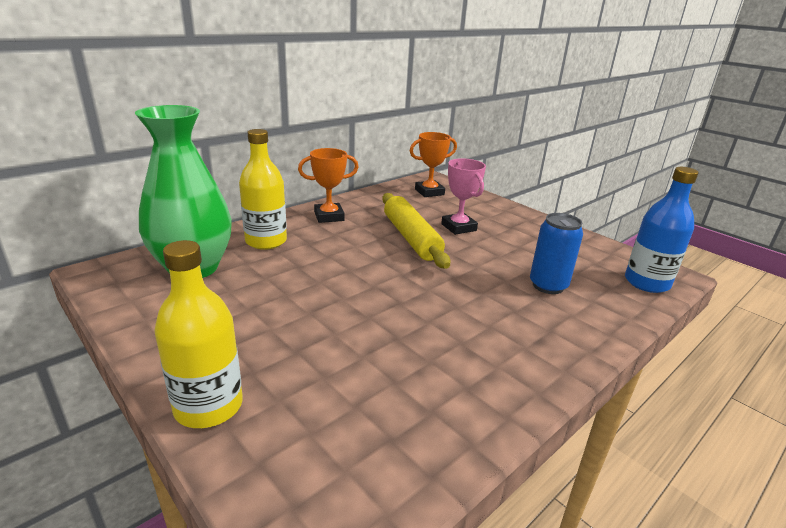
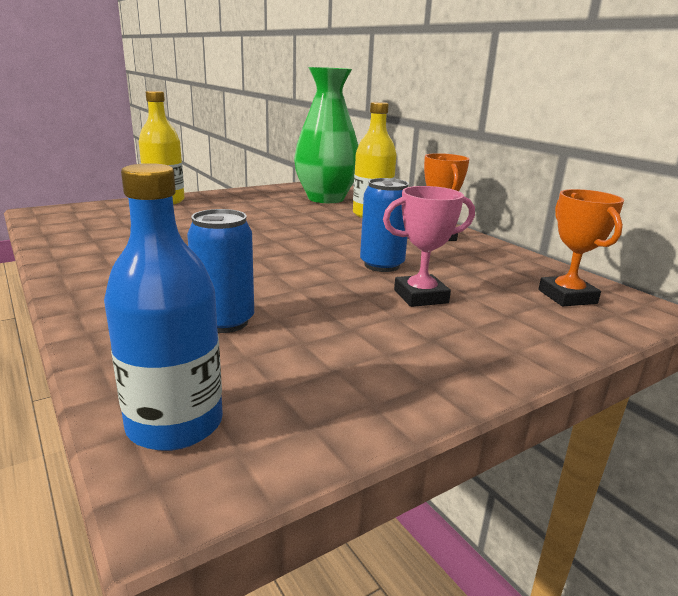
camera: 100 degrees right, 5 degrees down
(411, 238) = (381, 265): yellow rolling pin -> blue can

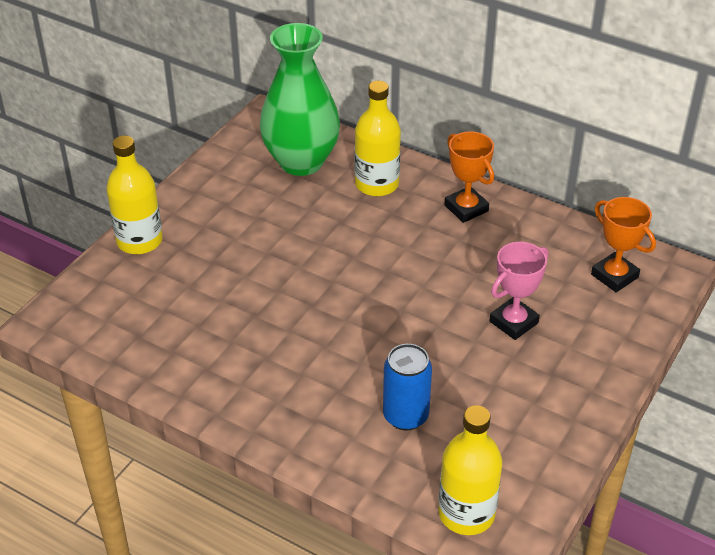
camera: 25 degrees left, 20 degrees up
(175, 424) = (466, 513): blue bottle -> yellow bottle
(381, 265) = (455, 286): blue can -> none

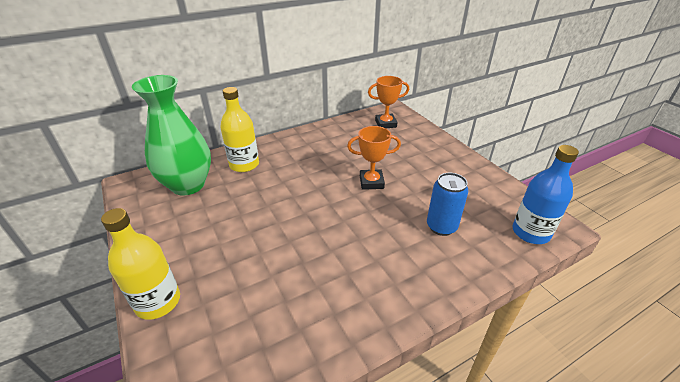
camera: 60 degrees left, 5 degrees down
(466, 208) = (298, 144): orange trophy -> orange trophy (371, 182)
(466, 513) = (530, 232): yellow bottle -> blue bottle
(513, 322) = (394, 161): pink trophy -> none

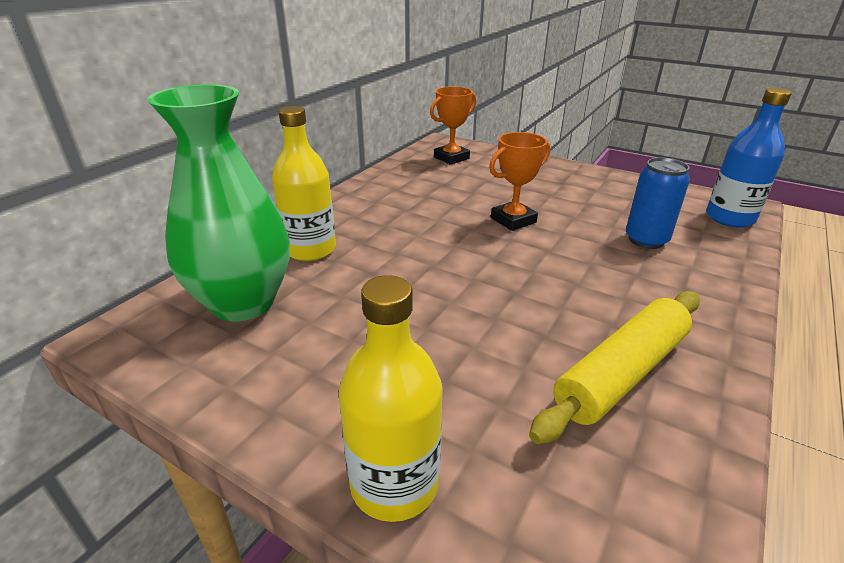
camera: 30 degrees left, 5 degrees down
(315, 302) = (621, 373): none -> yellow rolling pin

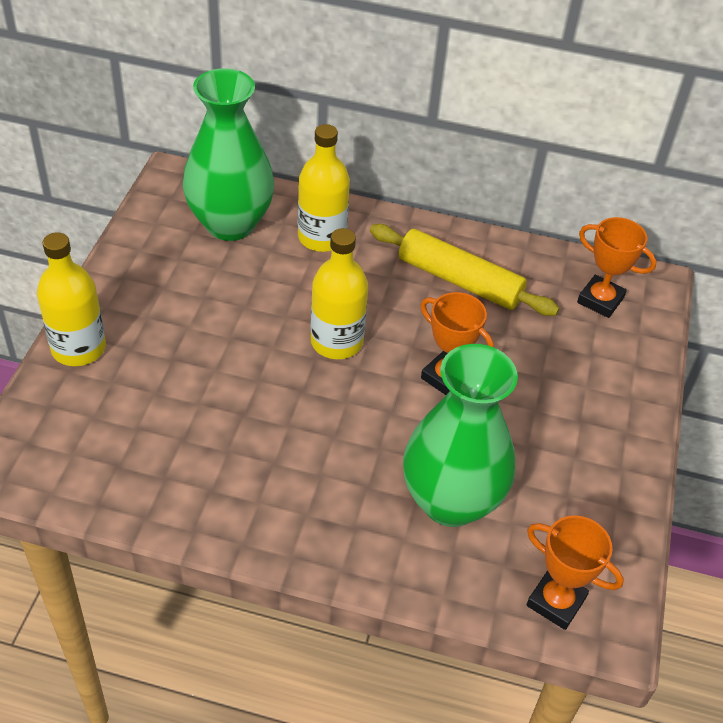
camera: 70 degrees right, 15 degrees up
(456, 263) = (336, 342): none -> yellow bottle
(621, 373) = (207, 465): yellow rolling pin -> yellow rolling pin (459, 280)
(646, 240) = (451, 501): blue can -> green vase
(729, 218) = (556, 601): blue bottle -> orange trophy

